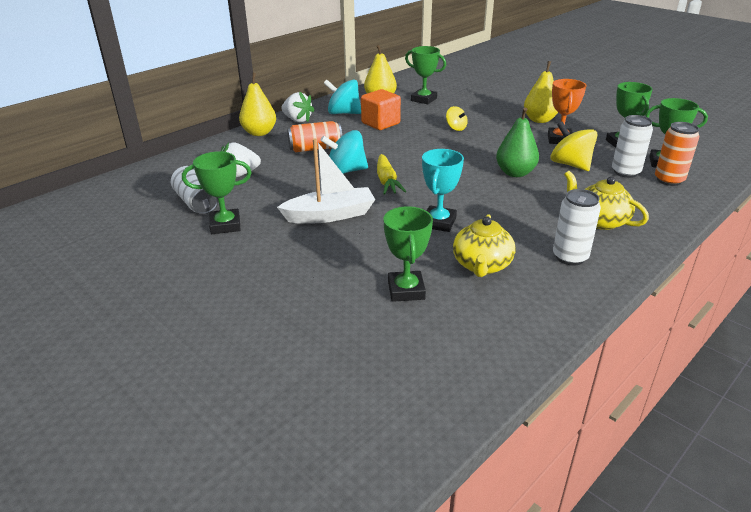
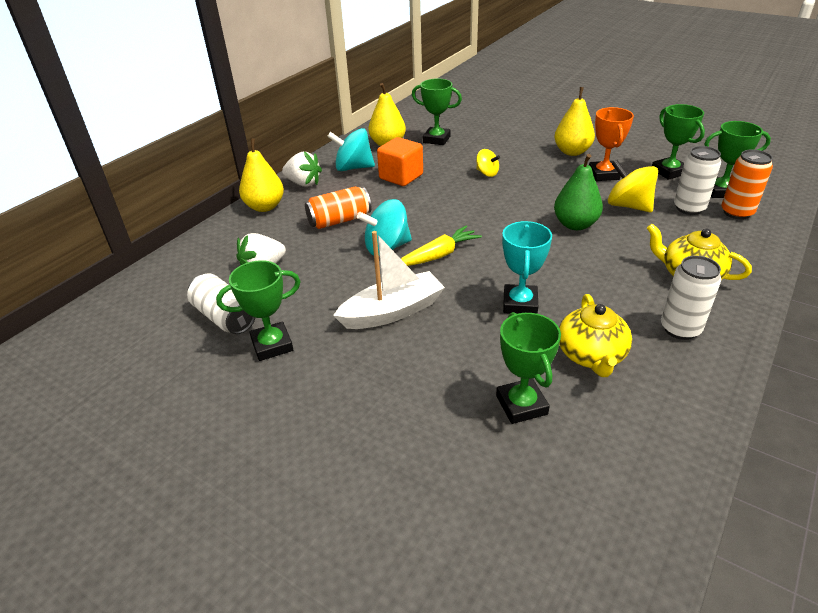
camera: 10 degrees left, 5 degrees up
(387, 181) = (439, 255): yellow carrot -> yellow carrot turned 105 degrees counterclockwise

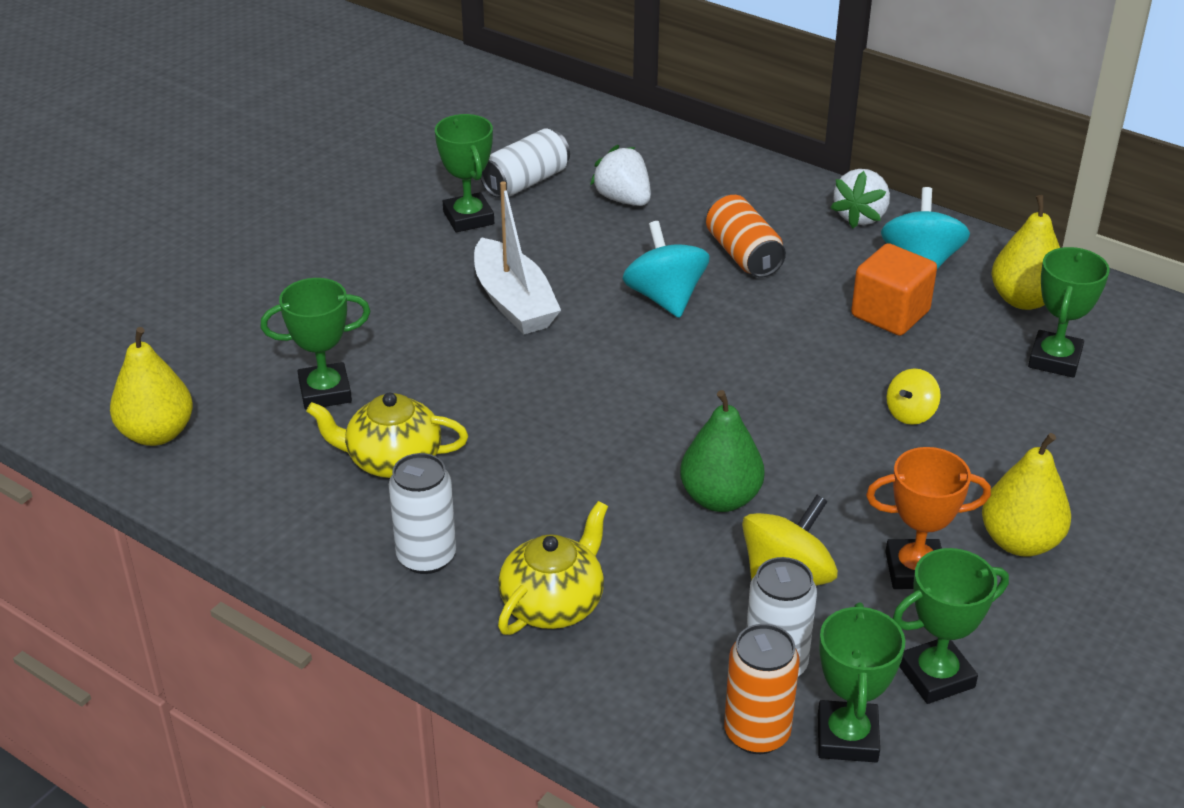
camera: 90 degrees right, 0 degrees up
(265, 207) = (785, 187): yellow pear -> yellow pear (157, 433)
(439, 255) = (640, 345): yellow carrot -> none
(520, 303) = (511, 411): turquoise trophy -> none

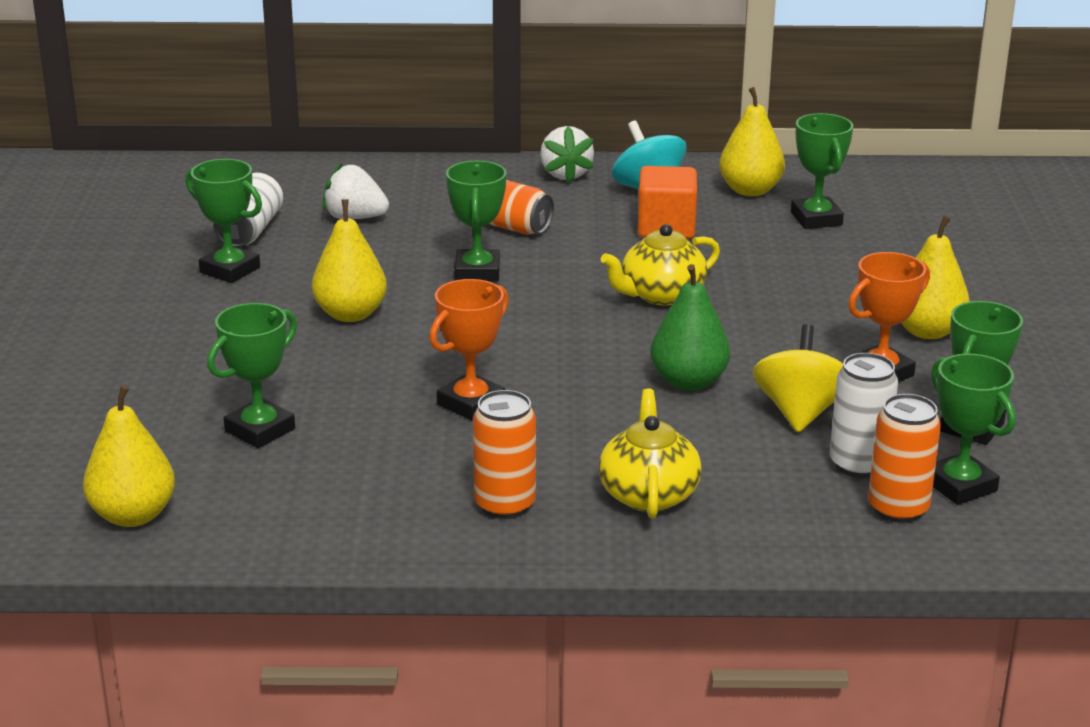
camera: 35 degrees left, 10 degrees down
(392, 460) = (387, 454): yellow teapot -> yellow teapot (661, 295)
(426, 557) = (505, 505): white can -> orange can
(511, 438) = (471, 403): none -> orange trophy
(514, 302) = (350, 314): white boat -> yellow pear
(665, 298) = (477, 272): turquoise spinning top -> green trophy
(910, 413) = (759, 283): yellow spinning top -> none

